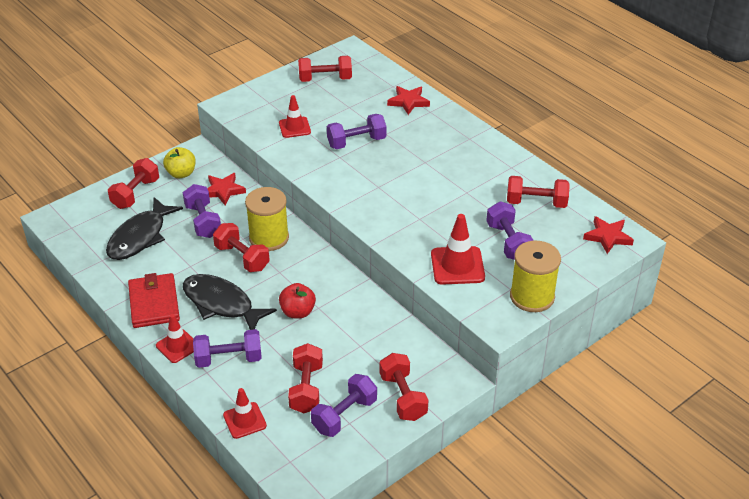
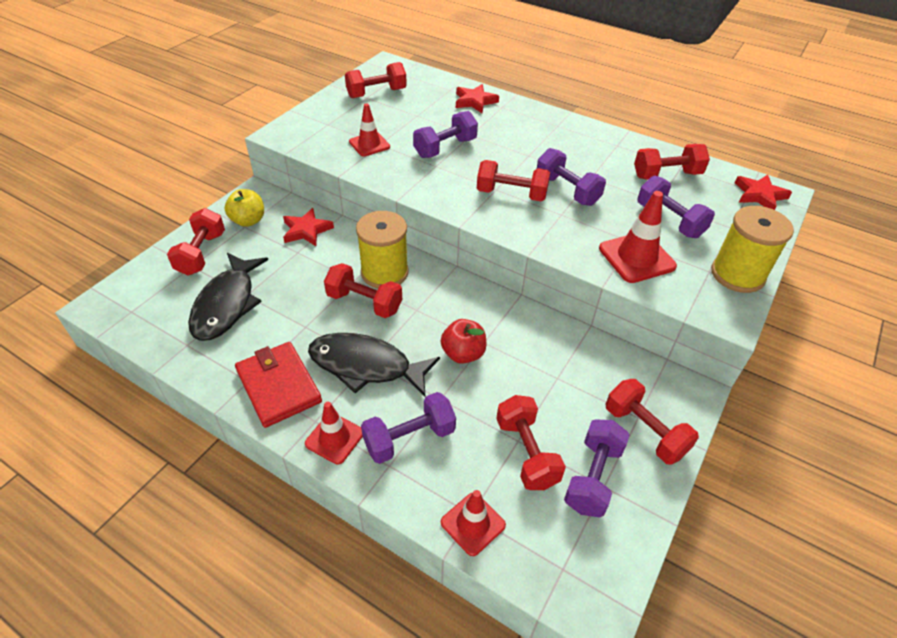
camera: 20 degrees left, 5 degrees up
(203, 221) = (298, 269): purple dumbbell -> purple dumbbell (567, 190)
(388, 193) = (511, 194): none -> red dumbbell

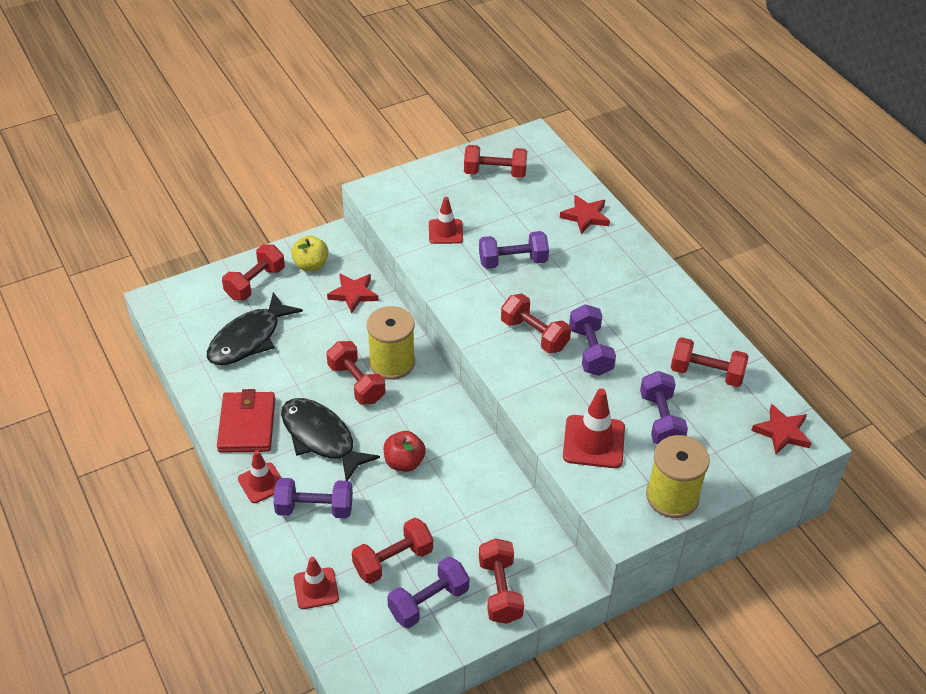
camera: 30 degrees right, 0 degrees up
(526, 452) = (393, 560): red dumbbell -> red dumbbell turned 45 degrees clockwise

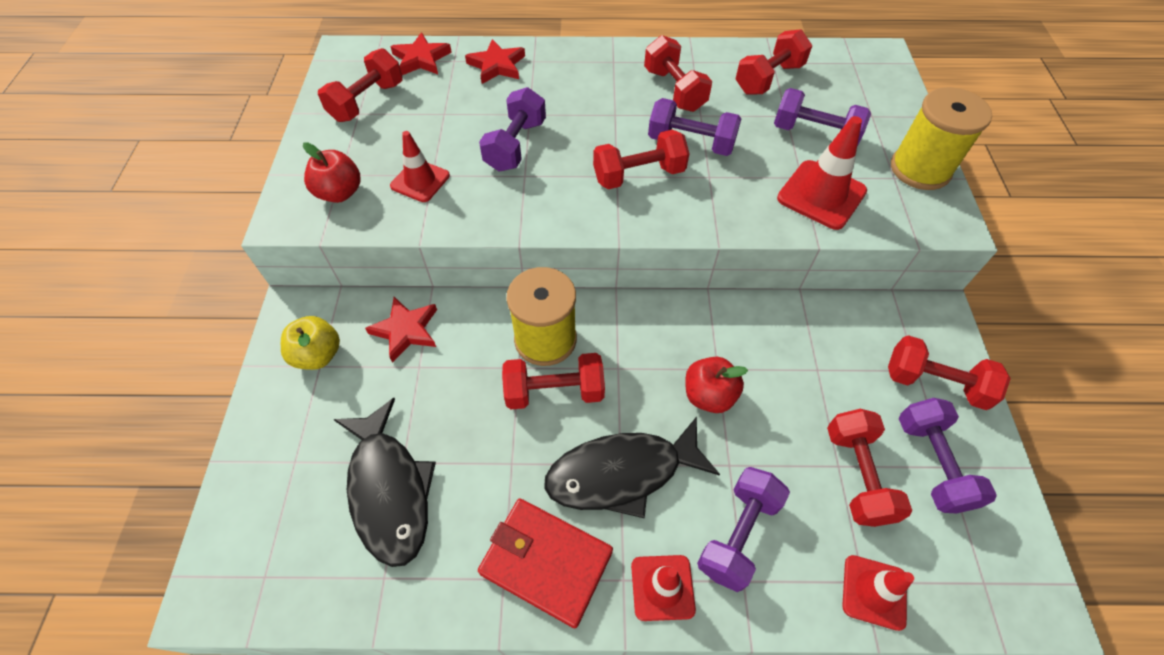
camera: 60 degrees left, 10 degrees up
(255, 283) = (293, 436): red dumbbell -> red dumbbell (674, 90)
(408, 202) = (340, 193): none -> red apple
(782, 432) = (866, 66): red star -> red star (421, 59)

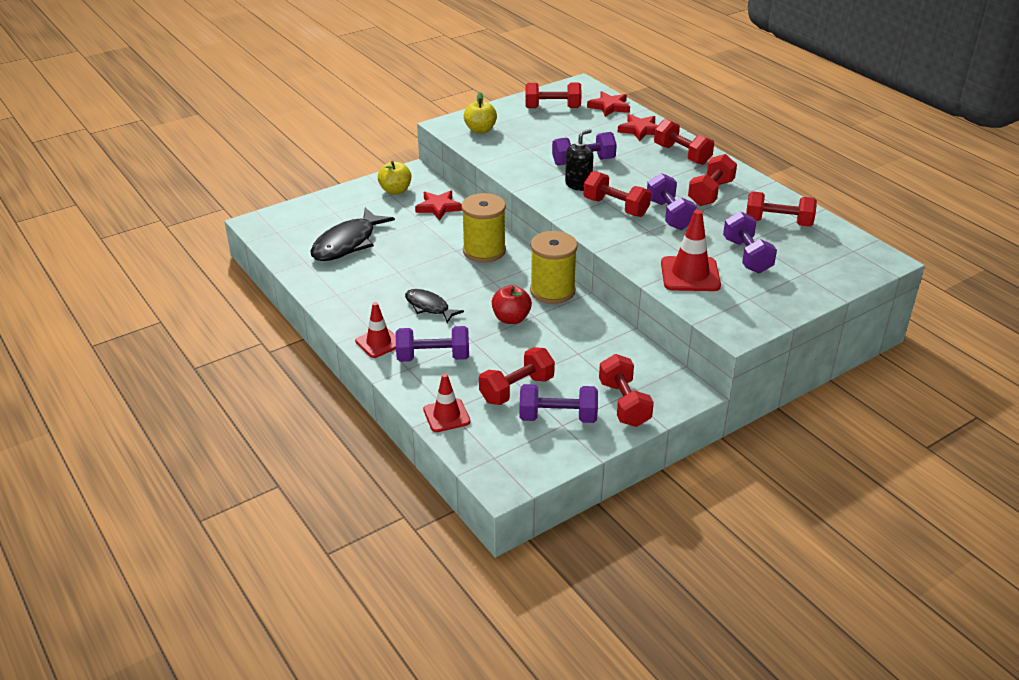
camera: 55 degrees right, 20 degrees down
(340, 193) = (480, 130): red apple -> yellow apple
(420, 181) = (518, 147): red traffic cone -> none
(546, 562) = (357, 302): red wallet -> none
(554, 391) = (454, 267): red dumbbell -> red dumbbell (682, 154)
(561, 178) = (578, 185): none -> black soap dispenser
(621, 473) = (429, 307): black fish -> black fish, size x0.59
(920, 169) = (773, 306): yellow spool -> yellow spool (552, 291)
(932, 463) = (558, 417): purple dumbbell -> purple dumbbell turned 45 degrees clockwise

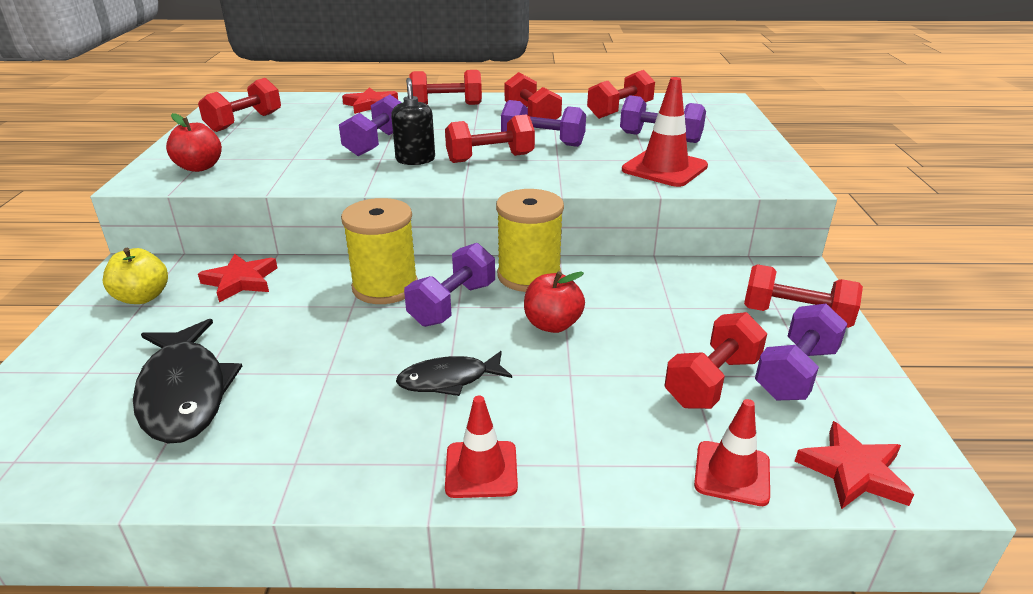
camera: 55 degrees left, 5 degrees down
(433, 357) = (574, 426): purple dumbbell -> purple dumbbell (452, 304)
(480, 130) = (199, 167): yellow apple -> red apple
(517, 389) = (712, 381): red dumbbell -> red dumbbell turned 45 degrees clockwise
(609, 107) = (302, 102): red star -> red star (853, 471)

